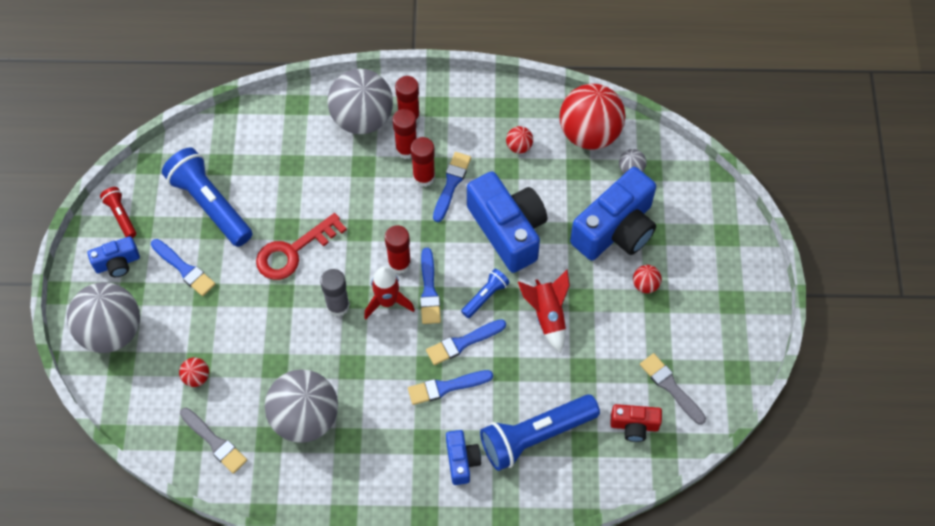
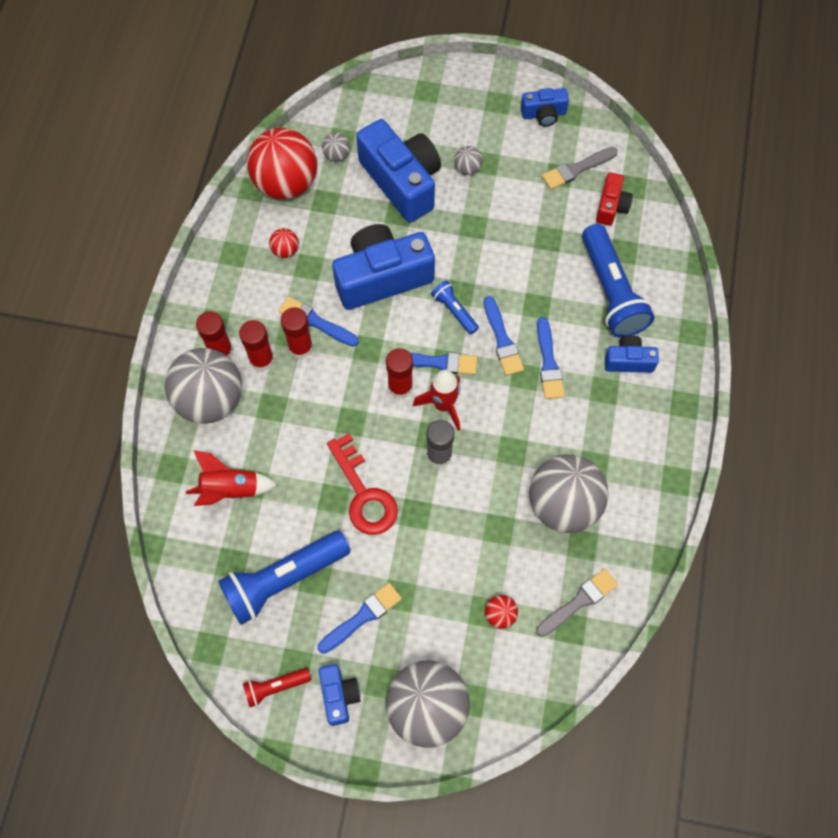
camera: 80 degrees left, 5 degrees up
(547, 315) = (485, 258): red rocket -> red rocket (230, 489)
(645, 285) = (467, 168): red ball -> grey ball
(729, 347) = (543, 114): none -> blue camera

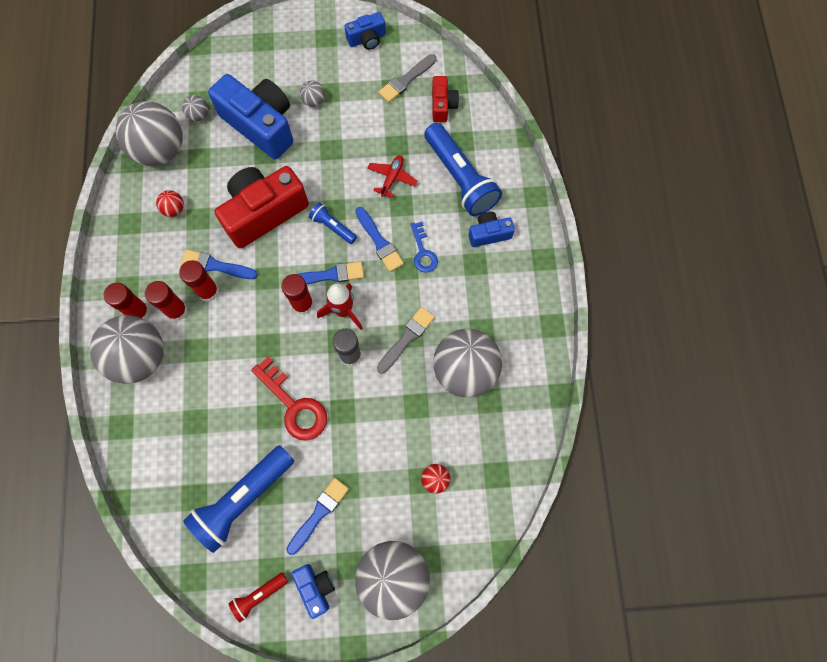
camera: 15 degrees left, 5 degrees up
(230, 489) = (177, 432): red rocket -> none
(286, 183) = (160, 150): red ball -> grey ball
(382, 277) = (264, 212): blue camera -> red camera
(534, 273) = (392, 178): none -> red plane
(548, 363) = (423, 252): blue brush -> blue key
(579, 601) = (498, 450): grey brush -> grey brush (406, 338)

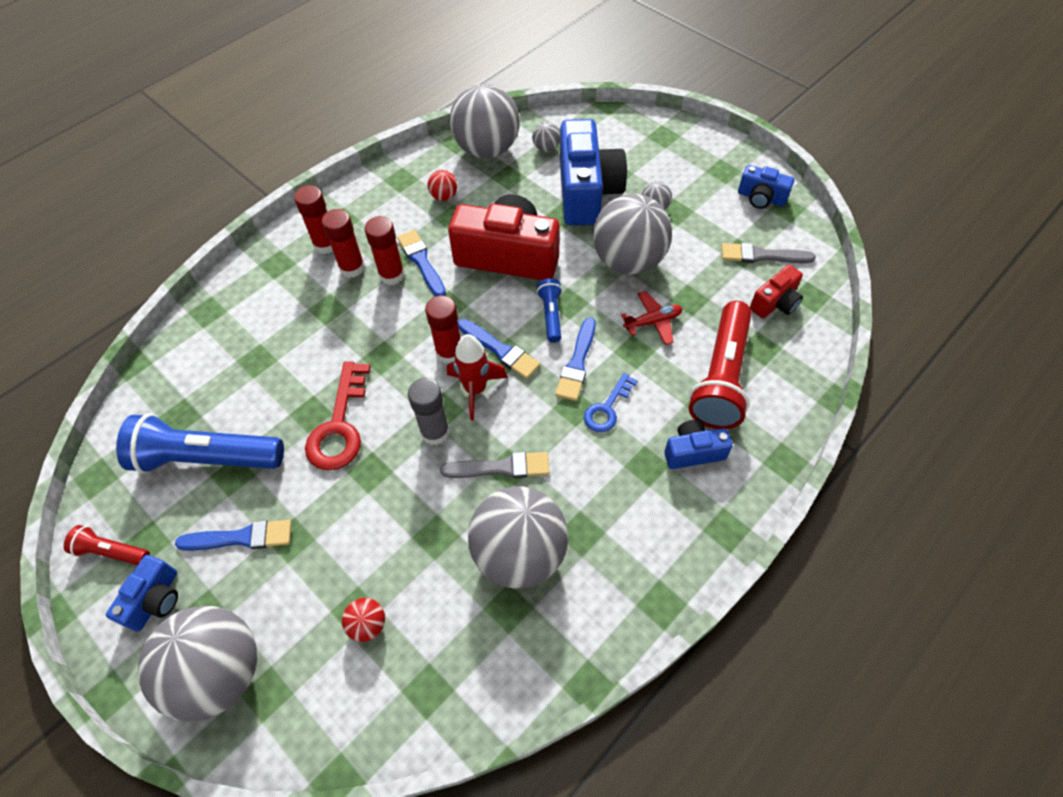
camera: 50 degrees right, 15 degrees down
(140, 357) = (284, 276): grey ball -> grey ball (628, 261)
(460, 178) = (721, 377): blue flashlight -> red flashlight
(489, 234) = (693, 452): blue camera -> blue camera turned 45 degrees counterclockwise

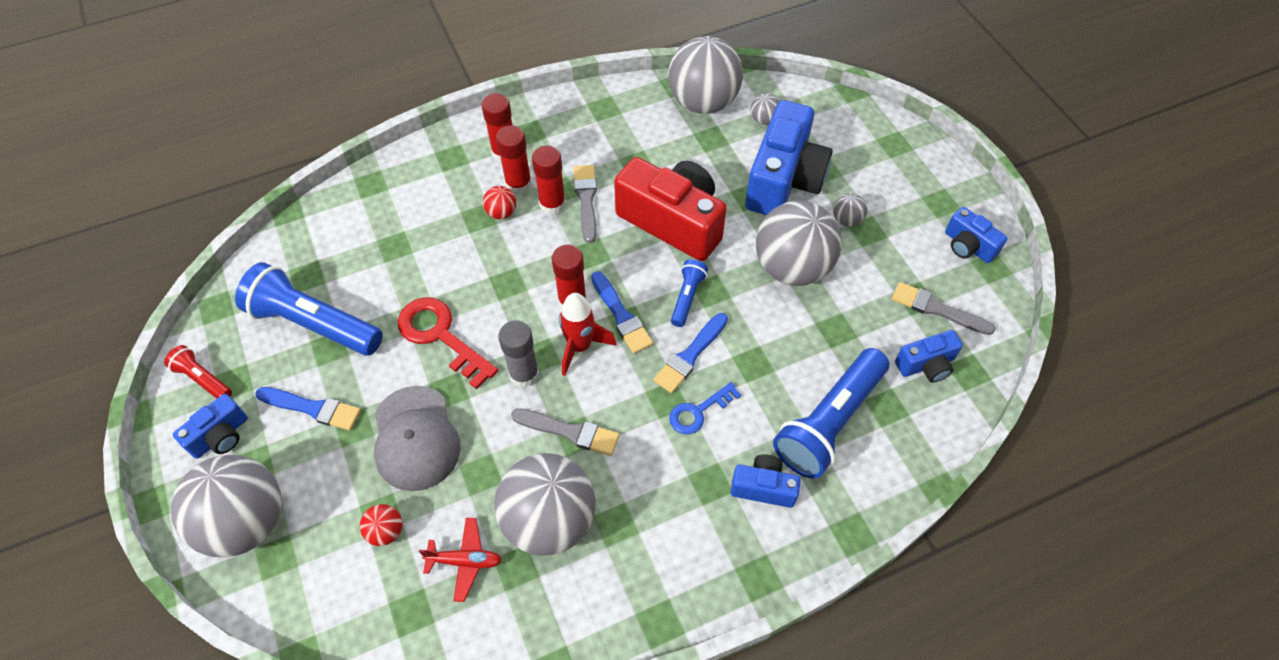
camera: 20 degrees right, 0 degrees up
(339, 426) = (440, 336): red key -> red key turned 105 degrees clockwise
(357, 527) = (415, 438): none -> grey cap
(421, 261) = (586, 200): blue brush -> grey brush
(444, 196) = (638, 139): red ball -> red ball (501, 213)
(653, 322) = (786, 340): red plane -> red plane (465, 561)
(721, 377) = (829, 422): red flashlight -> blue flashlight
(775, 303) = (926, 365): red camera -> blue camera

